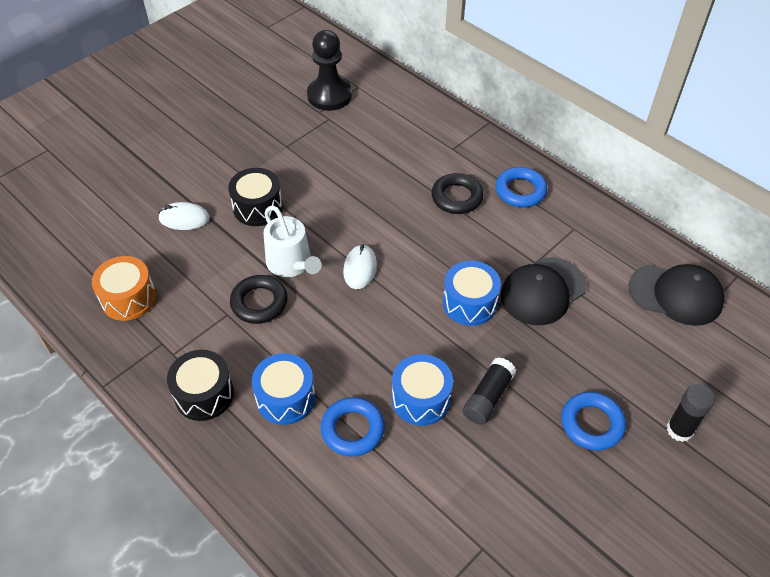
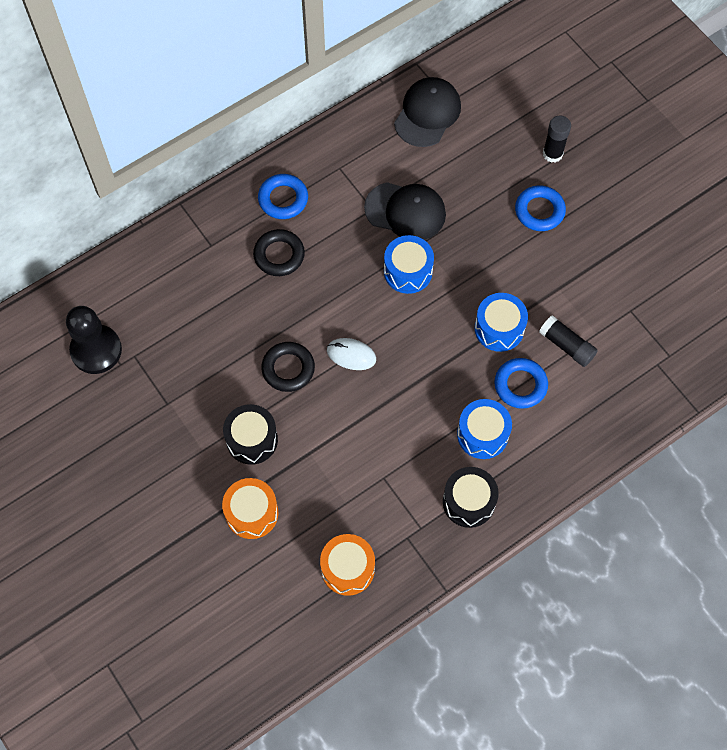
camera: 80 degrees left, 15 degrees up
(184, 218) = (252, 513): white mouse -> orange drum
(259, 302) = (375, 448): black ring -> black ring (288, 369)
(291, 264) = (333, 415): white watering can -> none
(488, 397) = (505, 278): black glue stick -> black glue stick (566, 345)
(542, 291) = (405, 211): black cap -> black cap turned 45 degrees counterclockwise

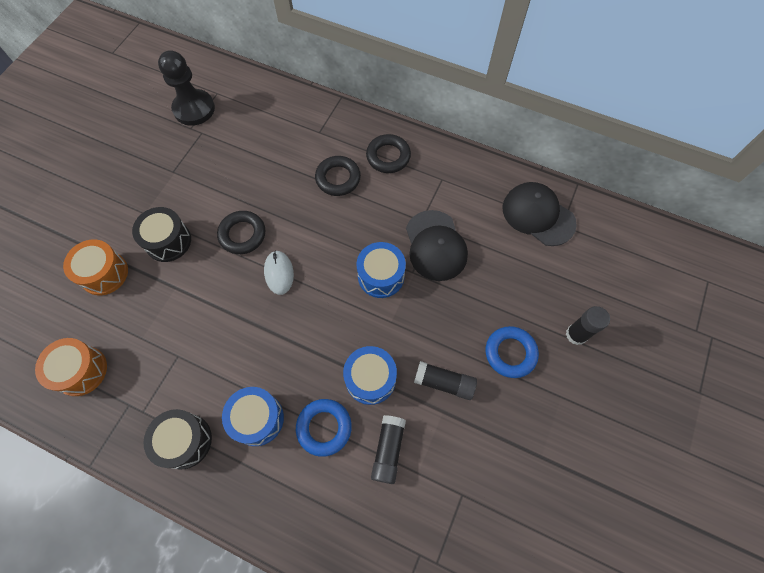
camera: 60 degrees right, 0 degrees up
(283, 199) = (388, 156): blue ring -> black ring
(427, 113) = (538, 215): black cap -> black cap turned 135 degrees counterclockwise
(535, 274) = (444, 383): none -> black glue stick

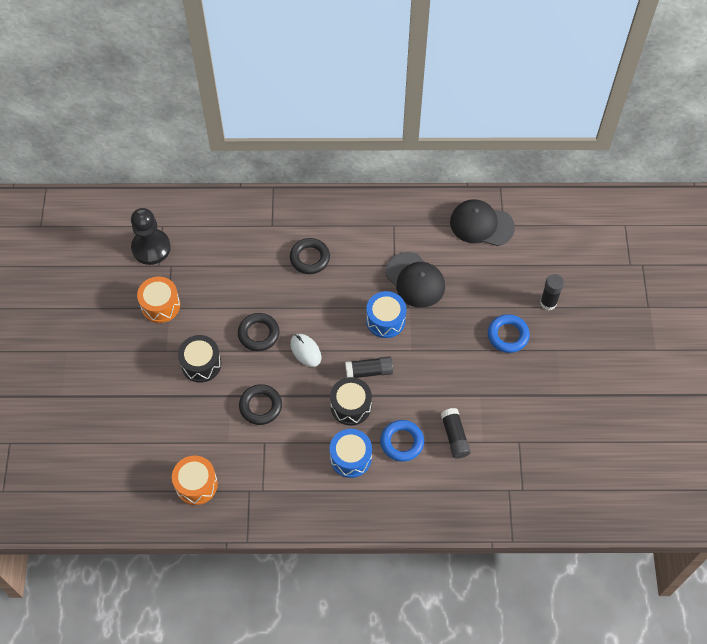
camera: 25 degrees left, 5 degrees down
(104, 273) = (165, 409): orange drum -> orange drum (160, 305)
(185, 441) = (306, 495): black drum -> black drum (351, 406)
(370, 379) = (417, 396): blue drum -> none
(388, 156) = (340, 224): black ring -> black ring (260, 406)
(444, 383) = (471, 376): black glue stick -> black glue stick (369, 371)

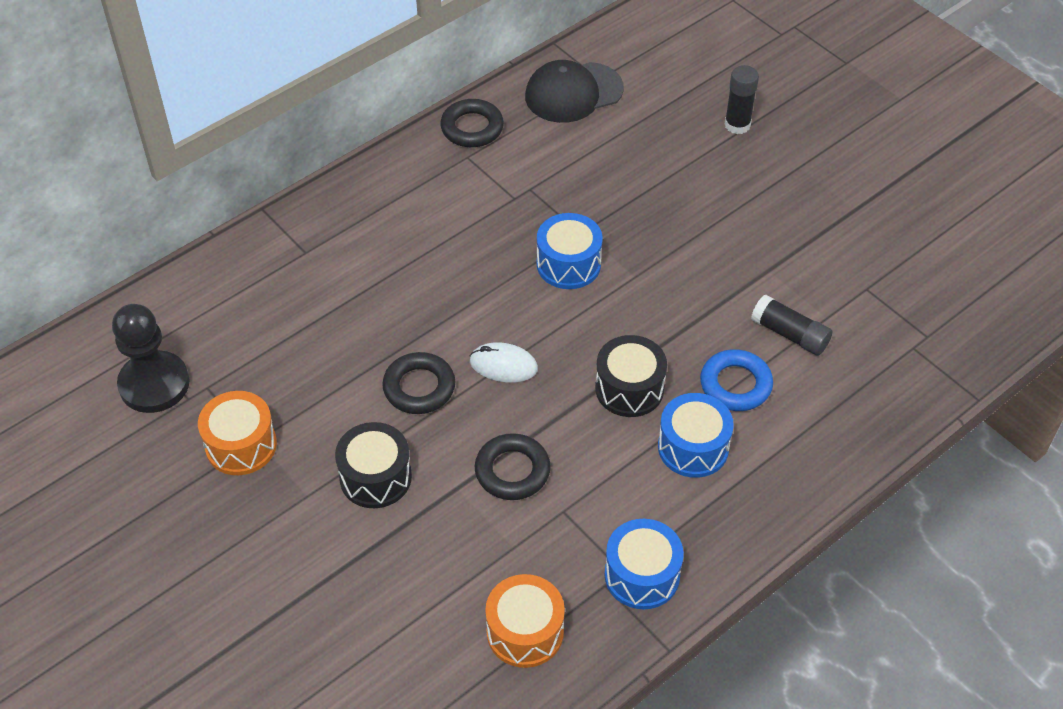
camera: 40 degrees left, 10 degrees down
(268, 499) = (642, 575): none -> blue drum
(310, 258) = (396, 257): black ring -> black ring (472, 128)
(369, 371) = (609, 334): black glue stick -> none
(415, 280) = (558, 198): black cap -> none
(508, 335) = (730, 186): blue ring -> none

